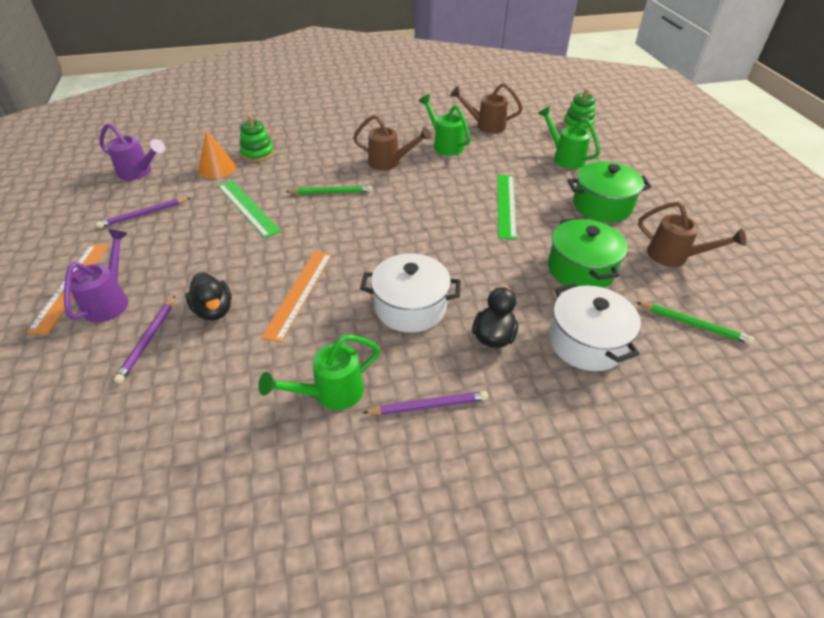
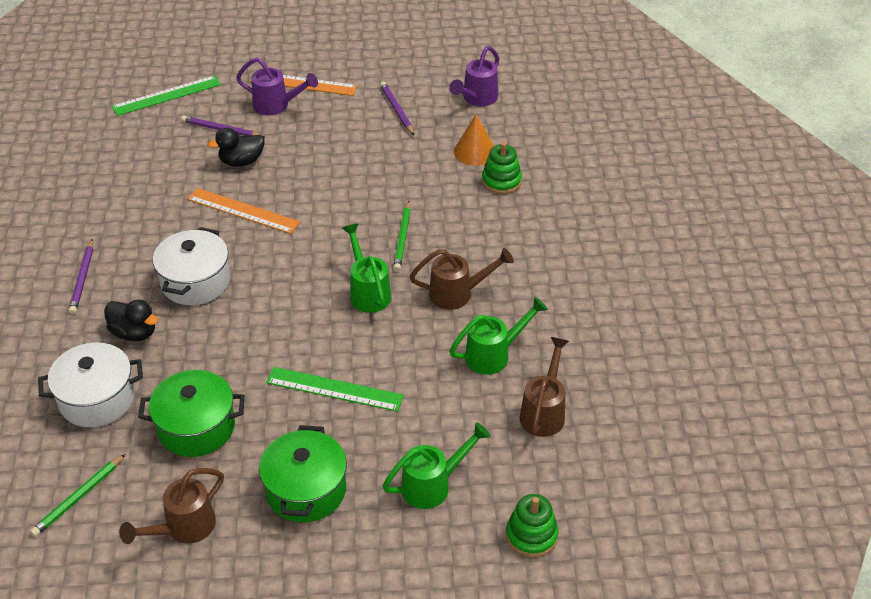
camera: 100 degrees right, 0 degrees up
(248, 208) = (389, 176): green ruler -> green ruler (166, 95)
(330, 393) = (122, 225): green watering can -> green watering can (368, 291)
(390, 162) = (458, 294): brown watering can -> brown watering can turned 120 degrees counterclockwise

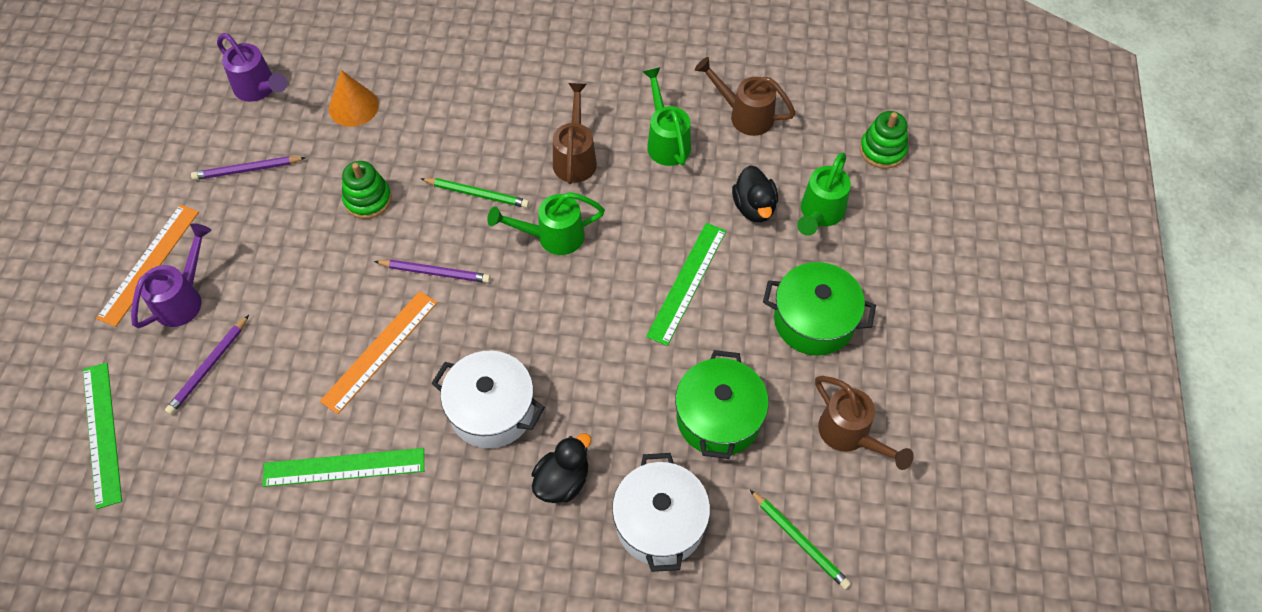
camera: 80 degrees left, 15 degrees up
(82, 279) = (452, 543): purple pencil -> purple pencil (435, 272)
(144, 211) = (344, 467): none -> green ruler
(241, 161) = (284, 347): black duck -> black duck (754, 207)
(433, 485) = (819, 214): green watering can -> green watering can turned 135 degrees counterclockwise
(501, 181) = (412, 91): green stacking toy -> green stacking toy (368, 199)

